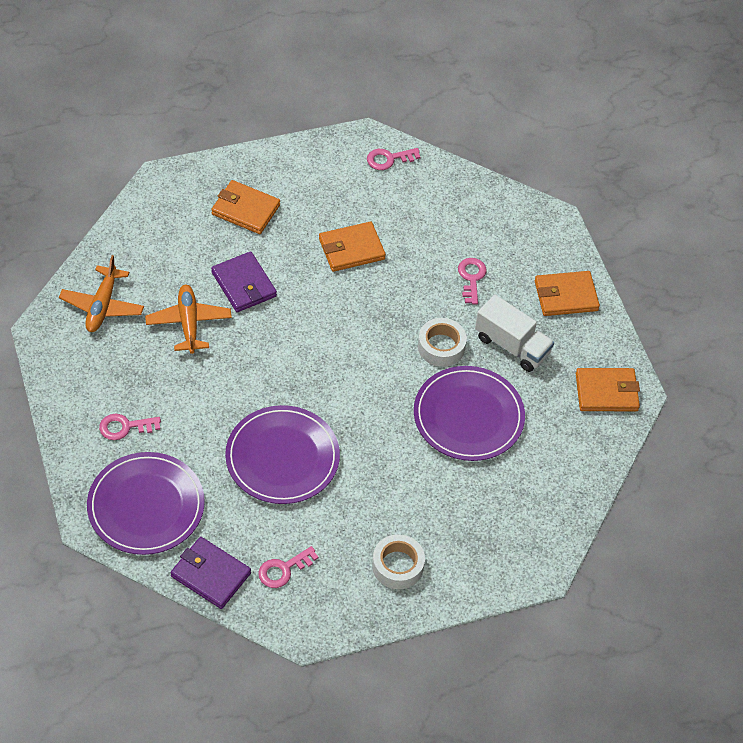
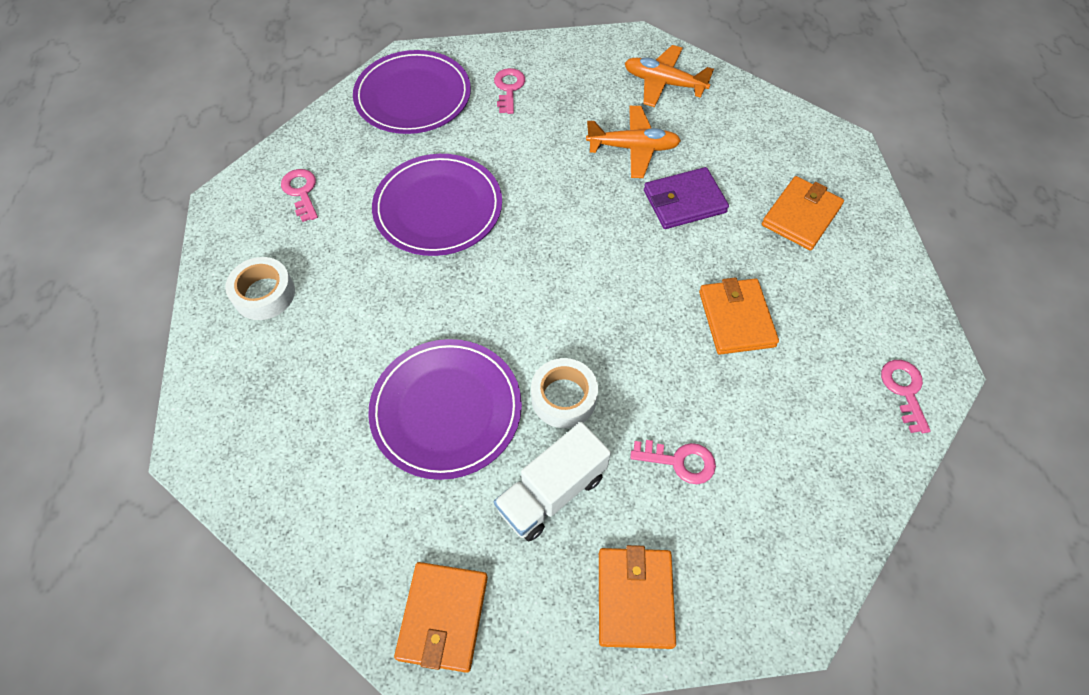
camera: 105 degrees right, 5 degrees up
(211, 574) = (319, 135): purple wallet -> none

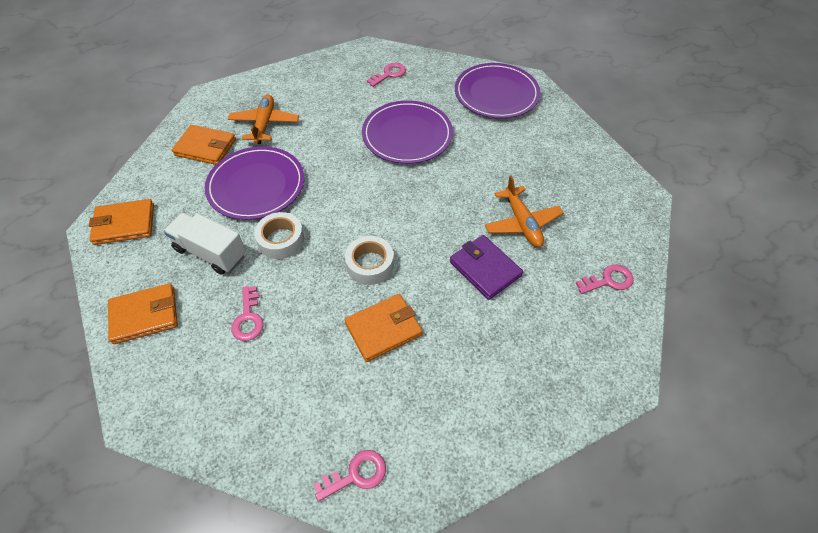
camera: 70 degrees right, 5 degrees down
(264, 294) = (310, 86): white tape -> white tape (370, 264)
(509, 88) = (536, 137): pink key -> pink key (608, 280)
(663, 83) = (606, 225): orange plane -> orange plane (265, 124)
(801, 216) = (514, 357): orange wallet -> orange wallet (205, 147)

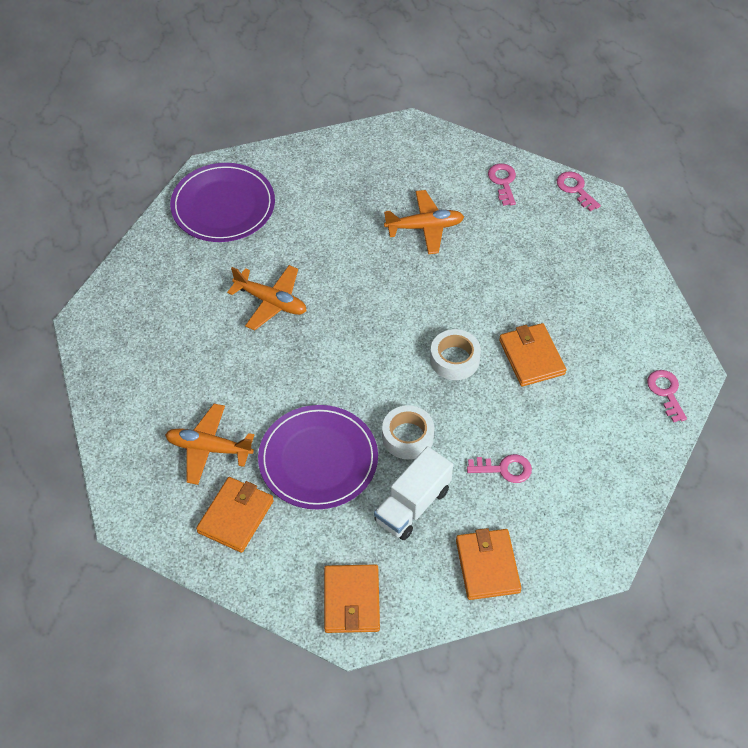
camera: 80 degrees left, 0 degrees up
(389, 74) = (150, 304): pink key -> pink key (575, 189)
(407, 135) = (271, 302): purple plate -> orange plane
(485, 269) = (475, 267): purple wallet -> none

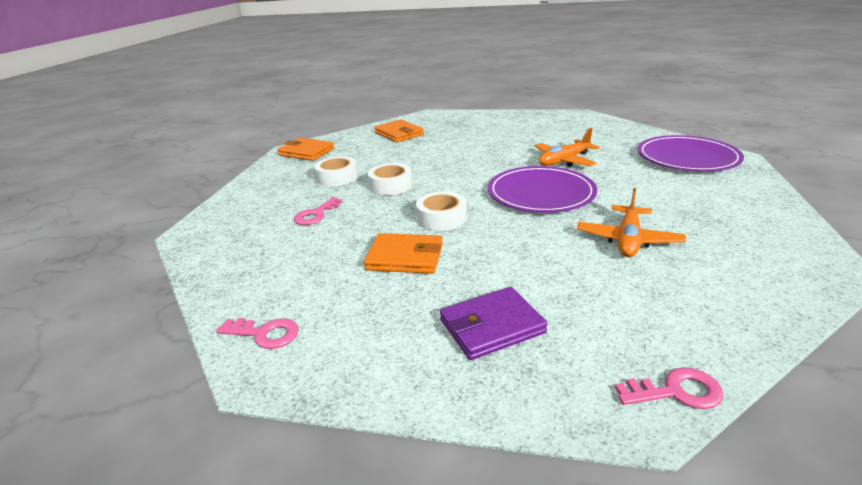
camera: 120 degrees right, 25 degrees down
(209, 448) = (452, 132): orange plane -> none
(318, 459) = (409, 157): purple plate -> purple plate (541, 193)
(412, 505) = (337, 177): white truck -> white tape
(487, 566) = (260, 191): orange wallet -> none
(503, 182) = (704, 317): pink key -> none
(576, 275) = (491, 326): none -> purple wallet

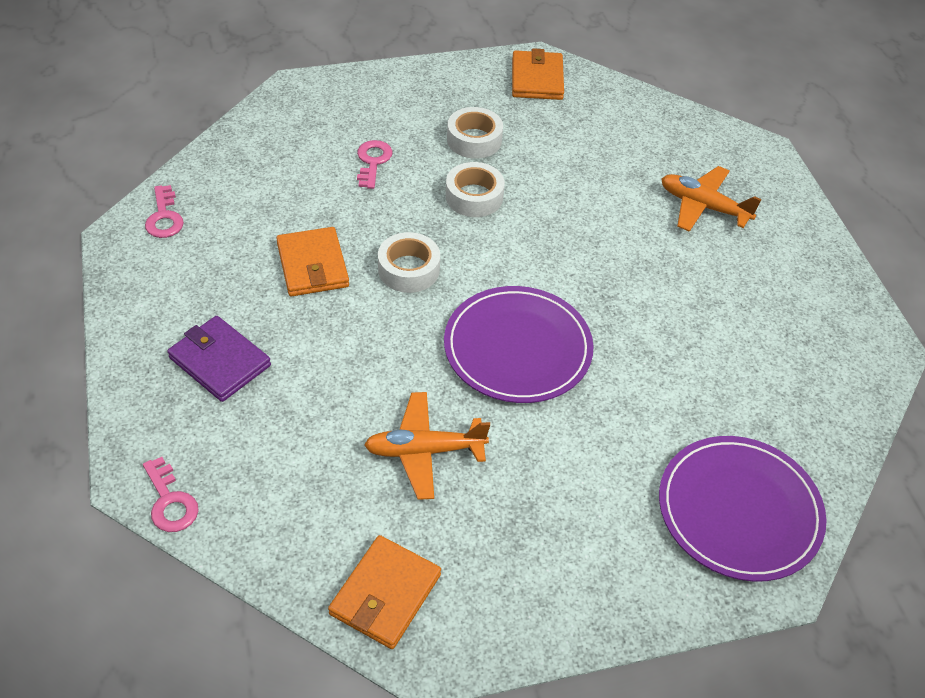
camera: 60 degrees right, 20 degrees up
(316, 214) = (373, 161): pink key -> pink key turned 90 degrees clockwise
(399, 134) = (654, 144): orange wallet -> orange wallet (385, 594)
(564, 161) = (645, 356): orange plane -> orange plane (703, 206)

